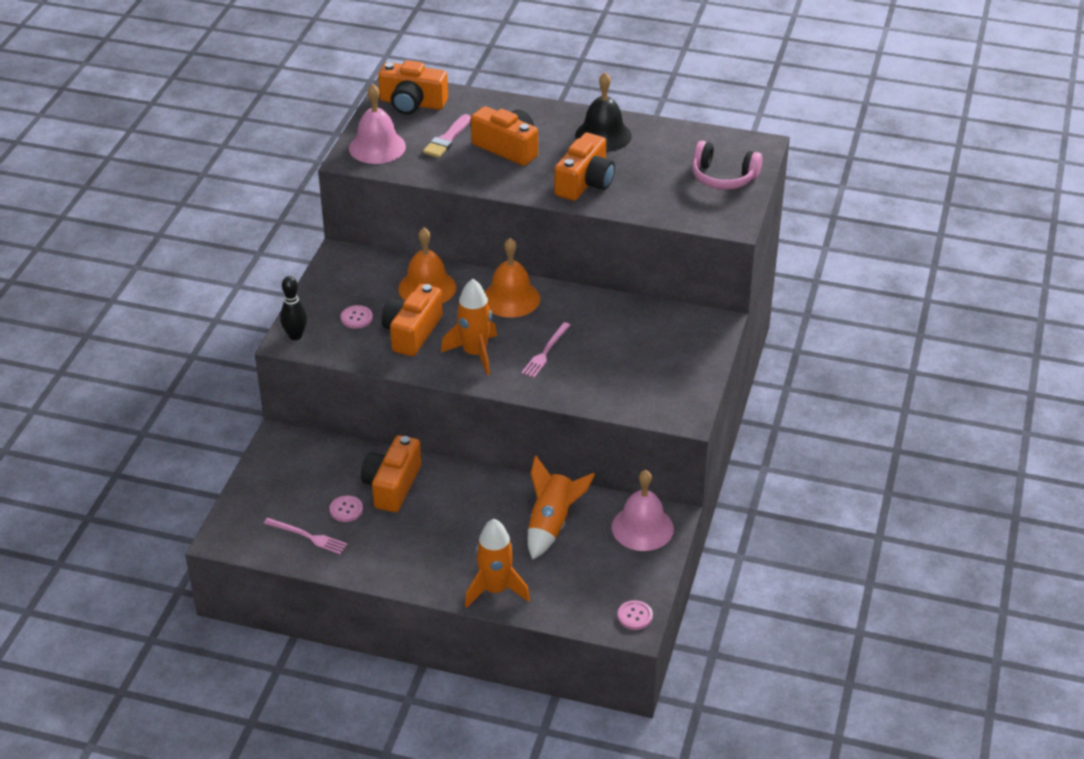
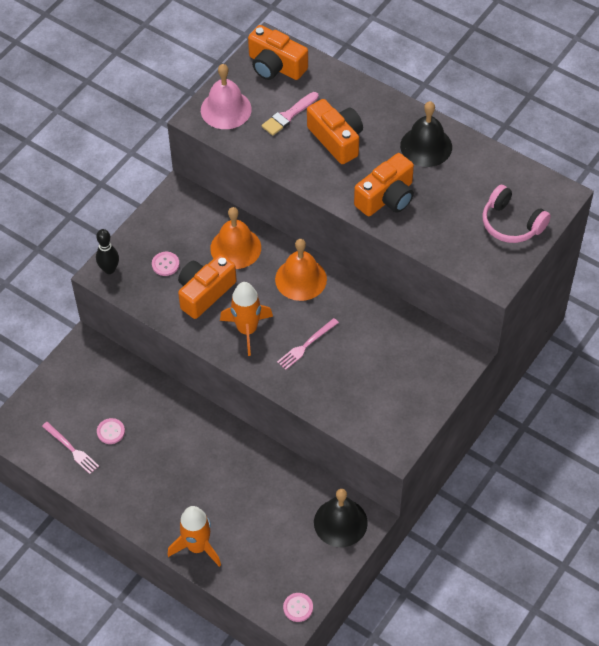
camera: 20 degrees right, 15 degrees up
(392, 485) = (156, 418): orange camera -> none
(552, 524) = (268, 496): orange rocket -> none
(642, 528) = (340, 522): pink bell -> black bell

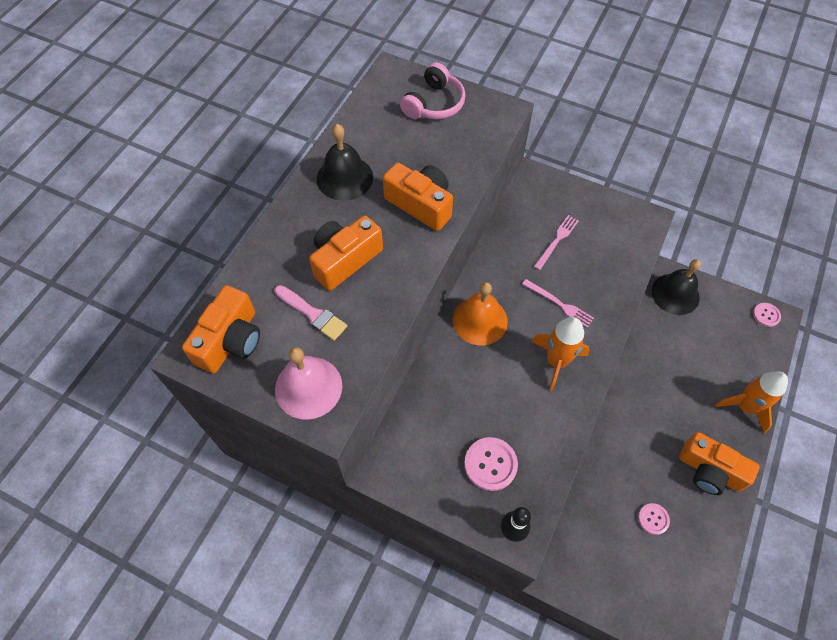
camera: 100 degrees left, 5 degrees up
(71, 449) = (687, 558): pink fork -> pink fork (556, 241)
(165, 264) = (490, 464): pink button -> pink button, size x1.60
(205, 292) = (519, 413): orange camera -> orange camera (709, 471)
(235, 248) = (452, 391): orange bell -> none

